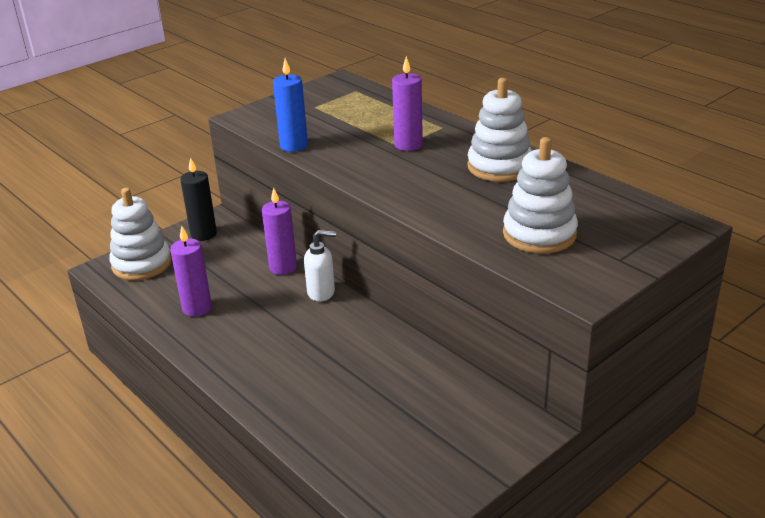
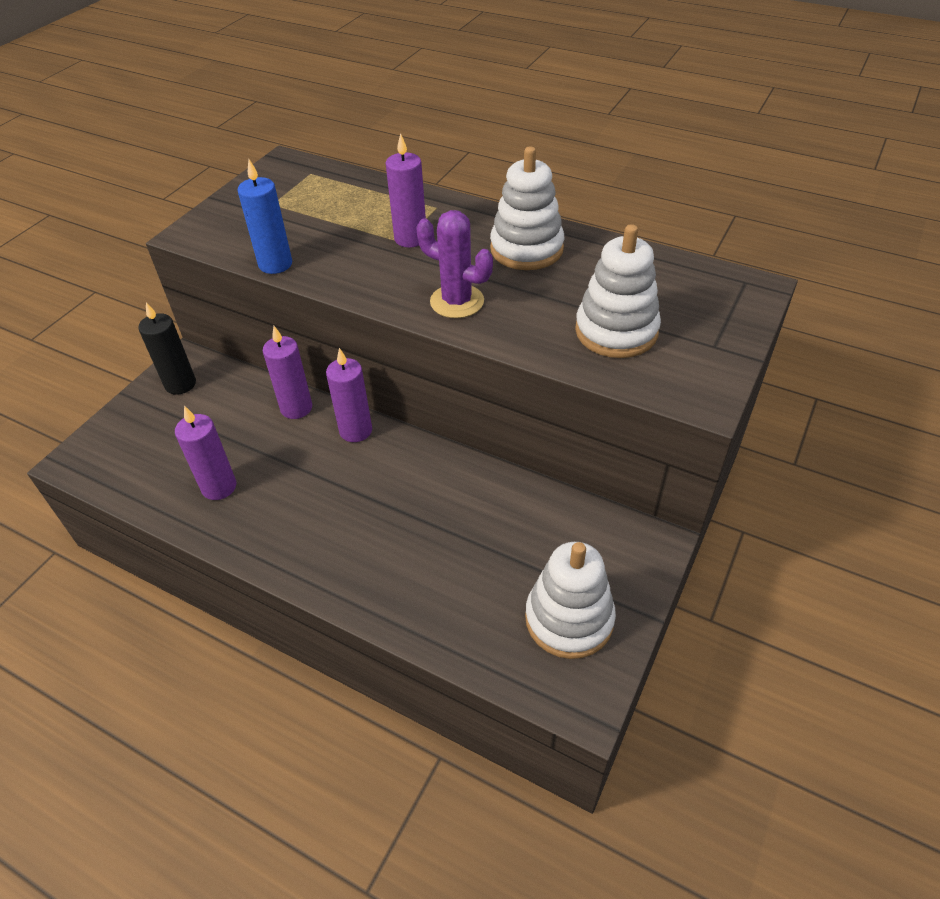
camera: 20 degrees left, 15 degrees up
(141, 264) = (121, 442): white stacking toy -> white stacking toy (569, 619)
(321, 292) = (356, 430): white soap dispenser -> purple candle
(419, 192) = (457, 301): none -> purple cactus

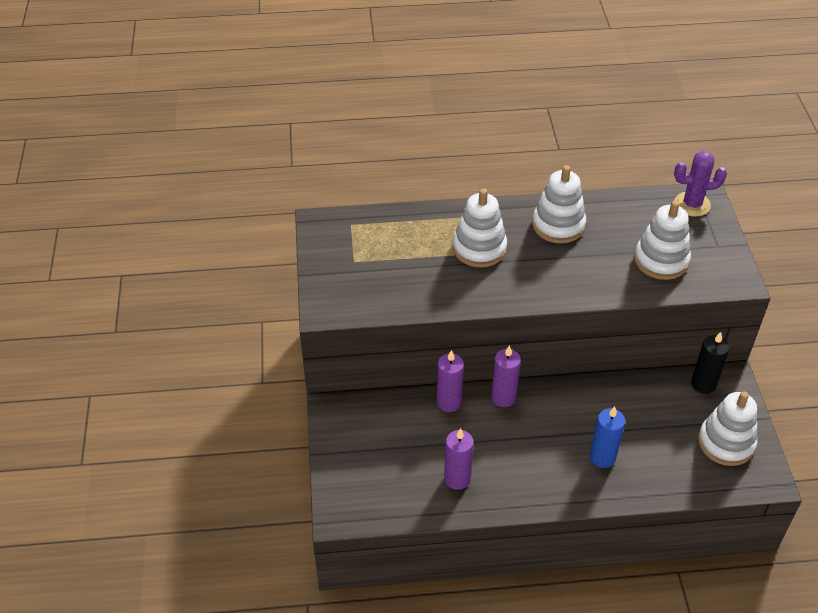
camera: 35 degrees left, 0 degrees up
(180, 384) = (349, 426): black candle -> black candle (703, 384)
(275, 264) = (414, 307): blue candle -> blue candle (602, 457)
(410, 238) = (479, 248): purple candle -> white stacking toy
(457, 301) = (556, 281): purple cactus -> purple cactus (692, 204)

